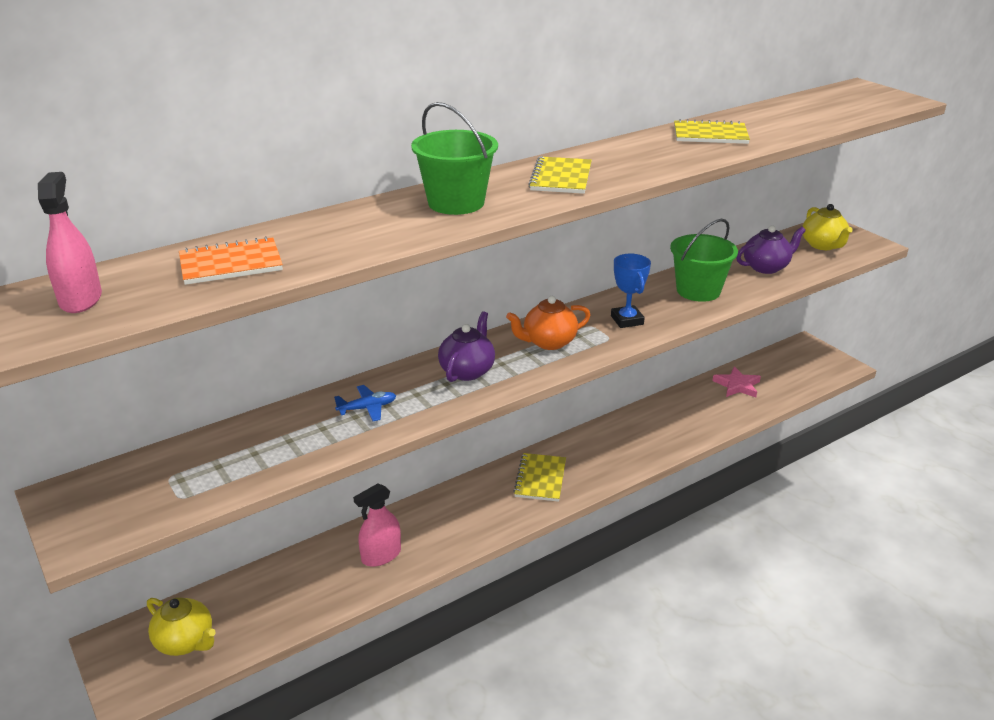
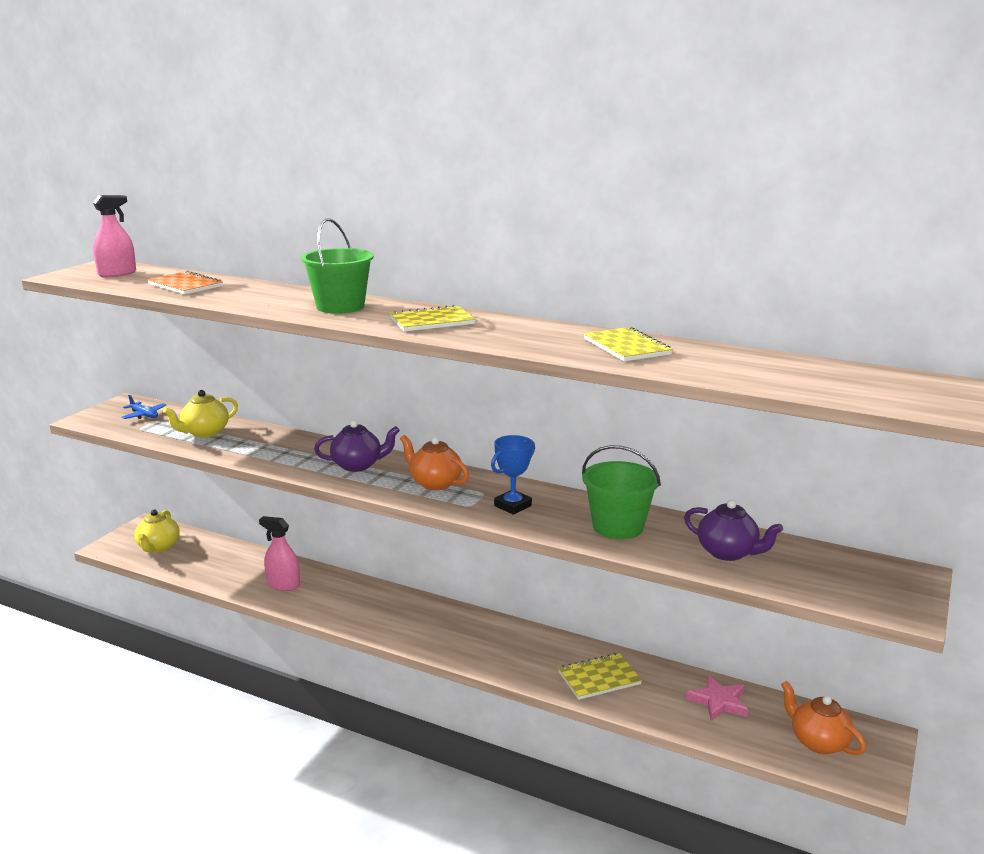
camera: 60 degrees right, 10 degrees down
(367, 408) = (276, 448): blue plane -> blue plane (144, 415)
(540, 479) = (434, 625): yellow notebook -> yellow notebook (599, 678)
(799, 368) = (818, 741): none -> orange teapot
(823, 245) = (845, 578): yellow teapot -> yellow teapot (204, 433)

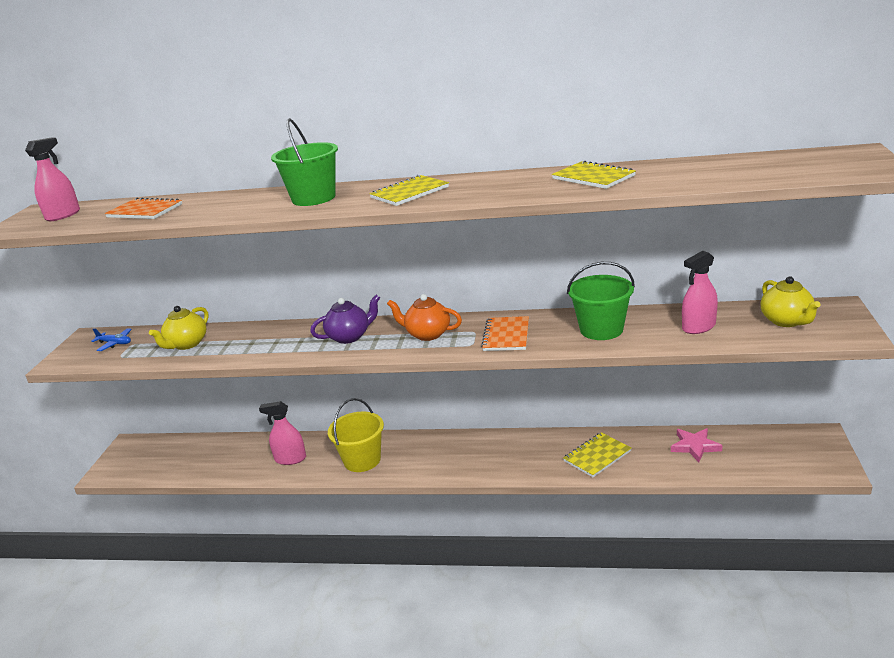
camera: 15 degrees left, 5 degrees up
(158, 547) = (153, 460): yellow teapot -> yellow teapot (787, 321)
(351, 607) = (362, 460): none -> yellow bucket
(513, 506) = (506, 335): blue trophy -> orange notebook
(728, 553) = (698, 327): purple teapot -> pink spray bottle
(818, 741) = (781, 453): orange teapot -> none

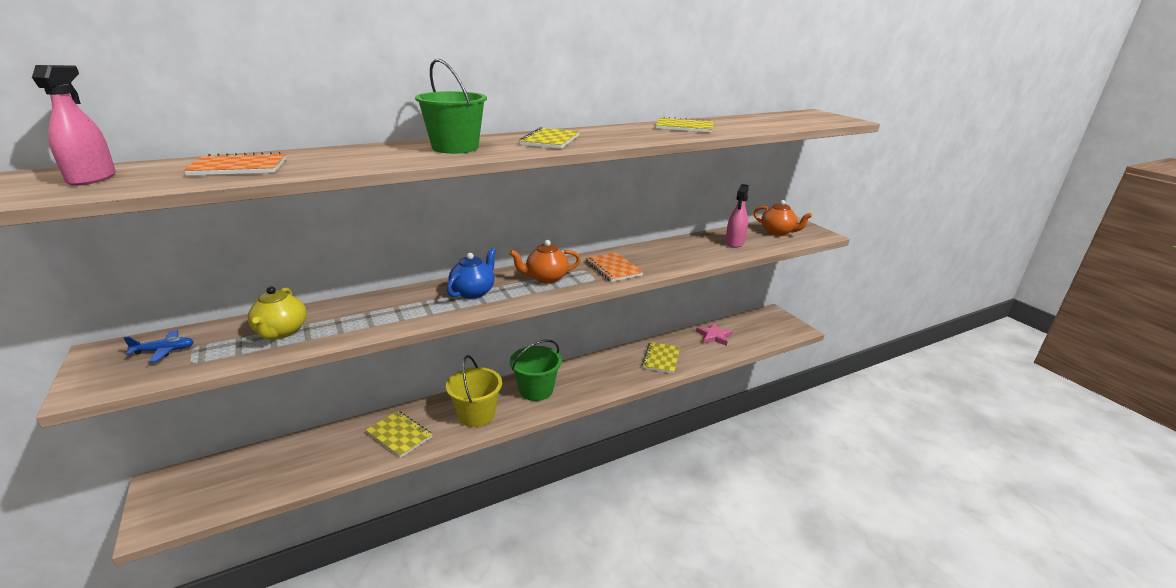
camera: 40 degrees left, 0 degrees up
(290, 459) = (399, 435): pink spray bottle -> yellow notebook
(350, 336) = (473, 292): purple teapot -> blue teapot
(601, 329) = (676, 254): green bucket -> green bucket (536, 390)
(787, 321) = (778, 232): yellow teapot -> orange teapot

